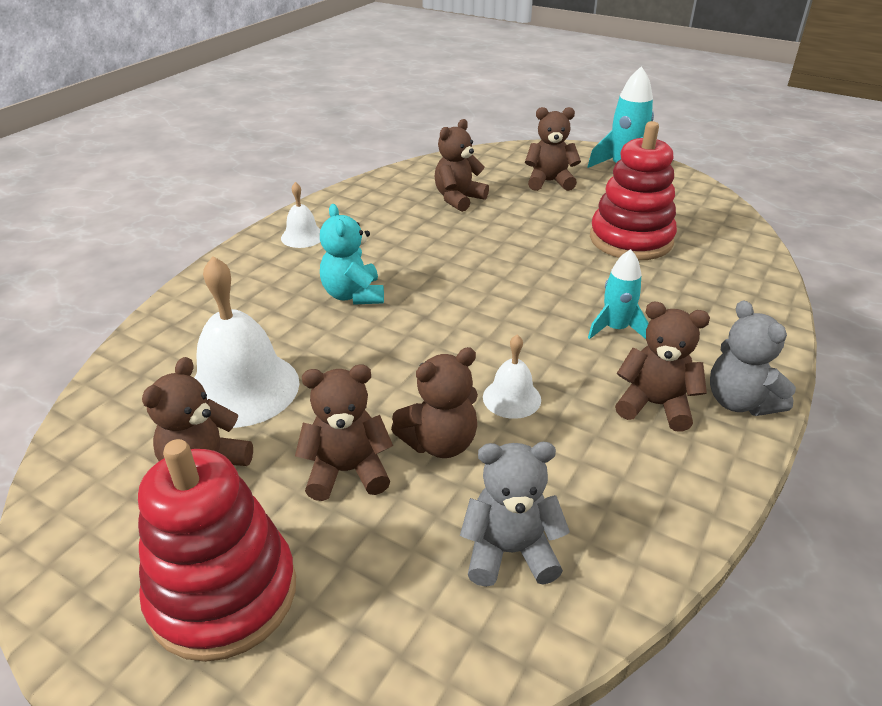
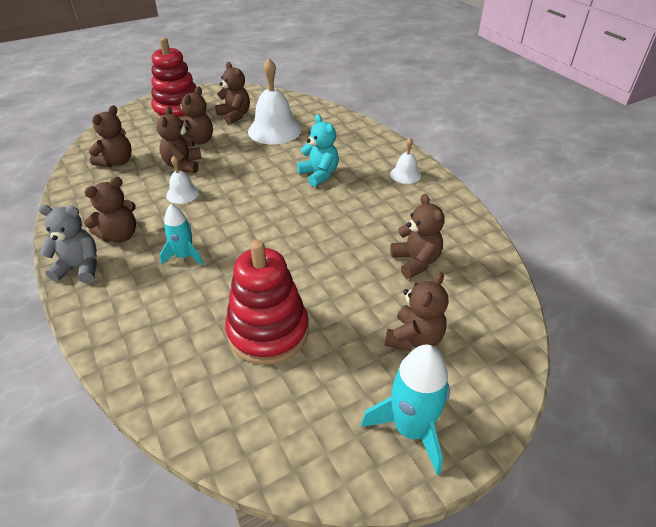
camera: 120 degrees right, 5 degrees up
(353, 295) = (319, 175): turquoise teddy bear -> turquoise teddy bear turned 45 degrees clockwise
(510, 551) = (116, 162): grey teddy bear -> brown teddy bear

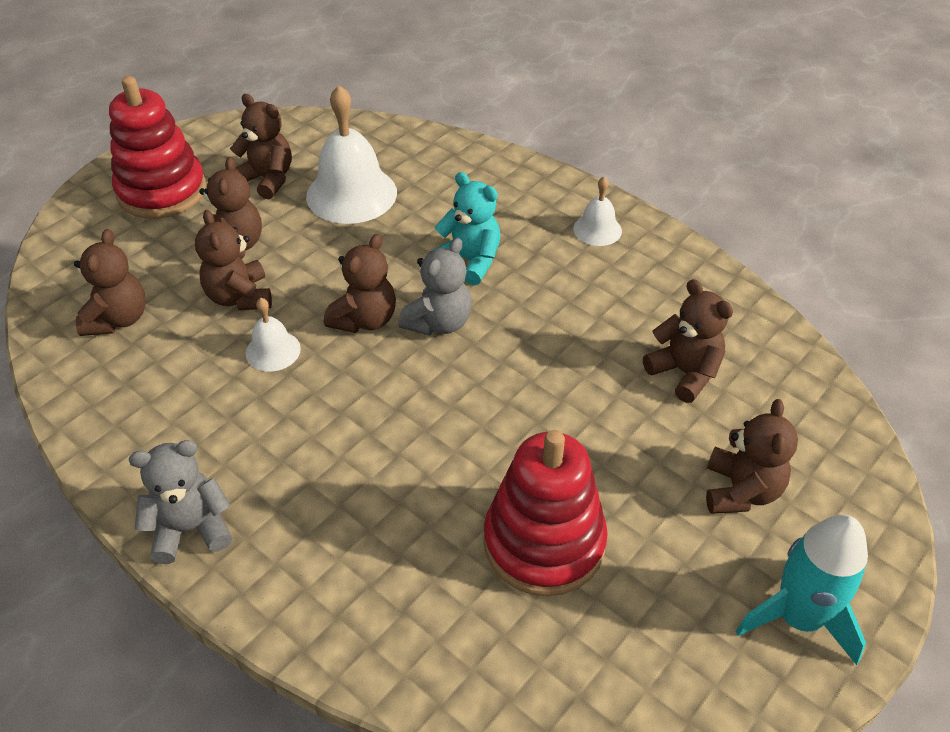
camera: 20 degrees left, 5 degrees up
(120, 235) = (218, 454): brown teddy bear -> brown teddy bear (365, 319)
(184, 256) = (347, 460): turquoise rocket -> none
(281, 201) = (439, 322): none -> grey teddy bear

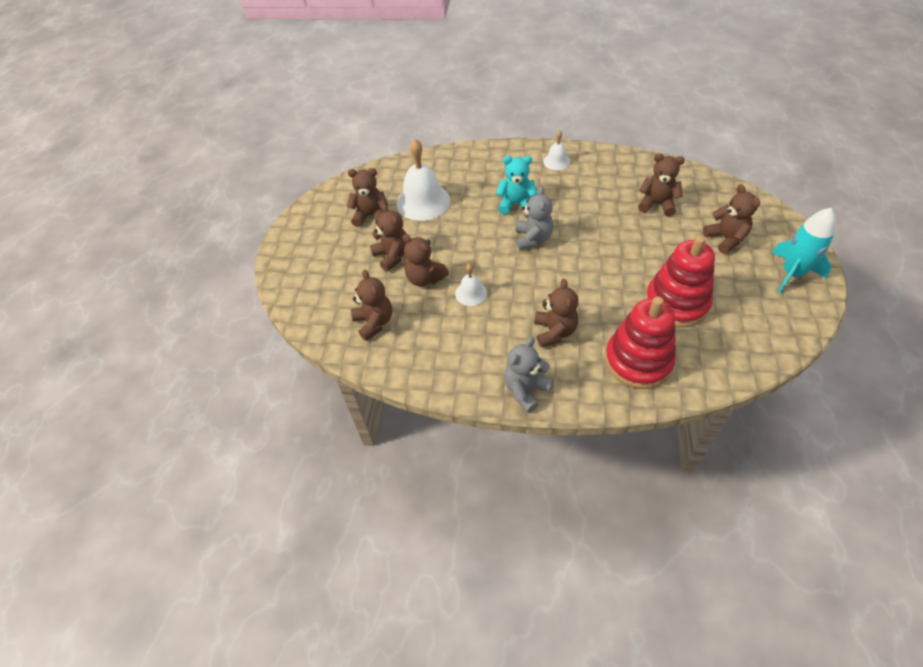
camera: 30 degrees left, 5 degrees up
(162, 191) = (320, 250): red stacking toy -> red stacking toy (638, 361)
(365, 319) = (498, 256): brown teddy bear -> brown teddy bear (554, 331)

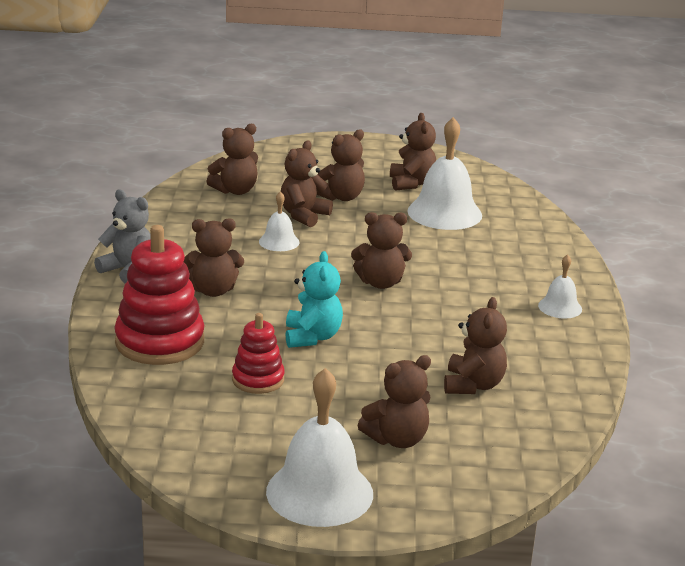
camera: 80 degrees right, 25 degrees down
(516, 204) = (451, 273): turquoise teddy bear -> turquoise teddy bear (312, 337)
(533, 239) = (380, 283): grey teddy bear -> brown teddy bear
(676, 303) = (258, 379): red stacking toy -> red stacking toy, size x0.57
(792, 273) = (319, 492): turquoise rocket -> white bell

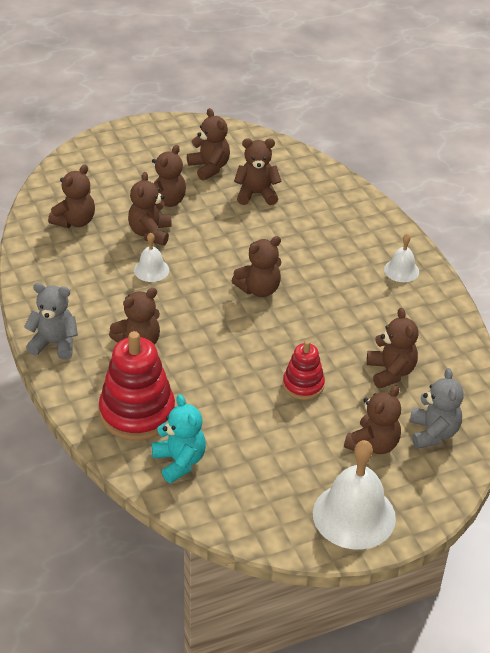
camera: 25 degrees left, 15 degrees up
(258, 379) = (237, 424): red stacking toy -> red stacking toy (303, 385)
(312, 337) = (247, 365): turquoise teddy bear -> turquoise teddy bear (179, 461)
(444, 213) = (256, 194): white bell -> brown teddy bear
(479, 450) = (433, 433): none -> grey teddy bear

